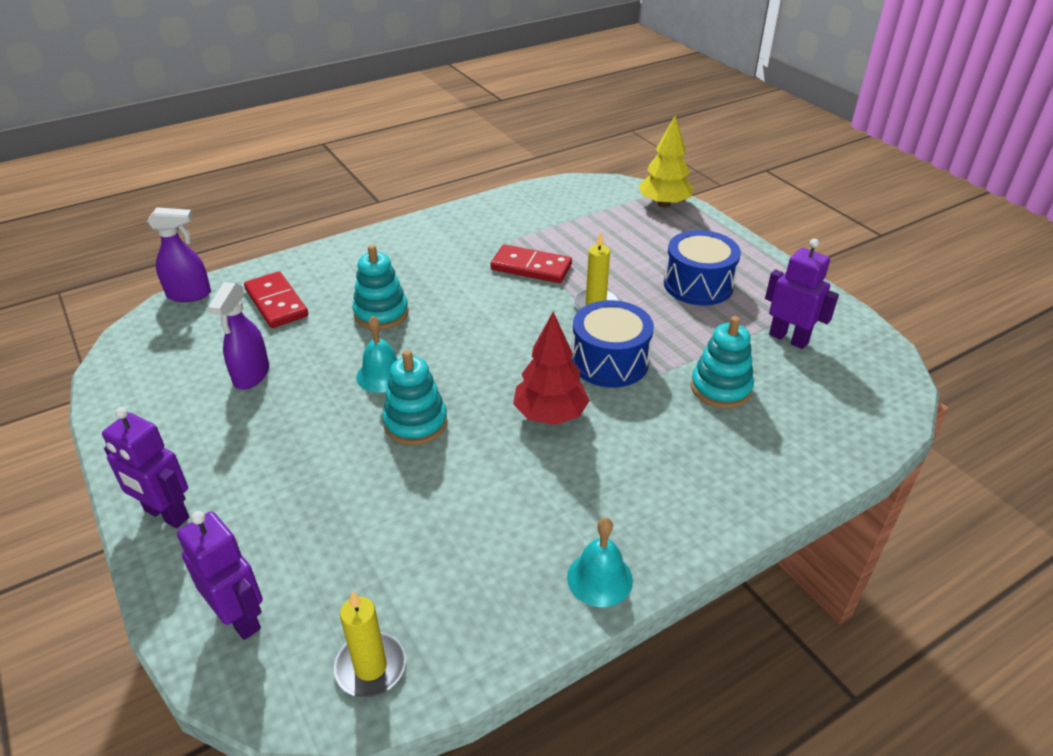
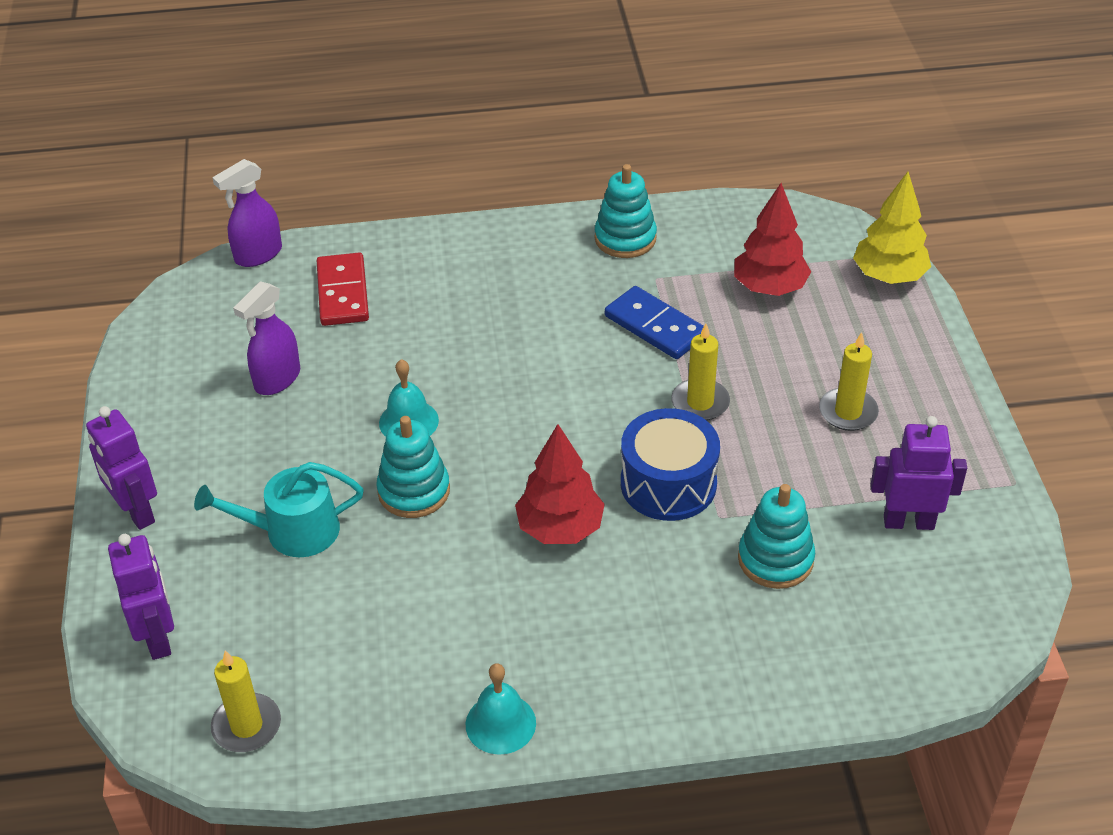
camera: 25 degrees right, 5 degrees up
(189, 294) = (258, 255): purple spray bottle -> purple spray bottle turned 120 degrees clockwise
(326, 484) = (292, 531): none -> turquoise watering can
(381, 313) = (448, 341): turquoise stacking toy -> turquoise stacking toy (625, 238)
(531, 267) = (655, 326): red domino -> blue domino
(593, 227) = (769, 287): none -> red tree
(698, 285) = (848, 412): blue drum -> yellow candle
(788, 338) = (908, 522): purple robot -> purple robot turned 60 degrees counterclockwise

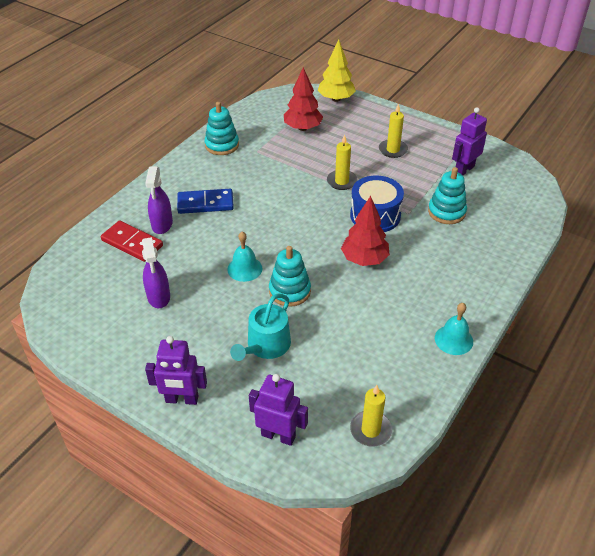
camera: 50 degrees left, 0 degrees up
(258, 255) = (62, 256): purple spray bottle -> purple spray bottle (162, 224)
(655, 326) = (284, 167): blue domino -> blue domino (205, 203)

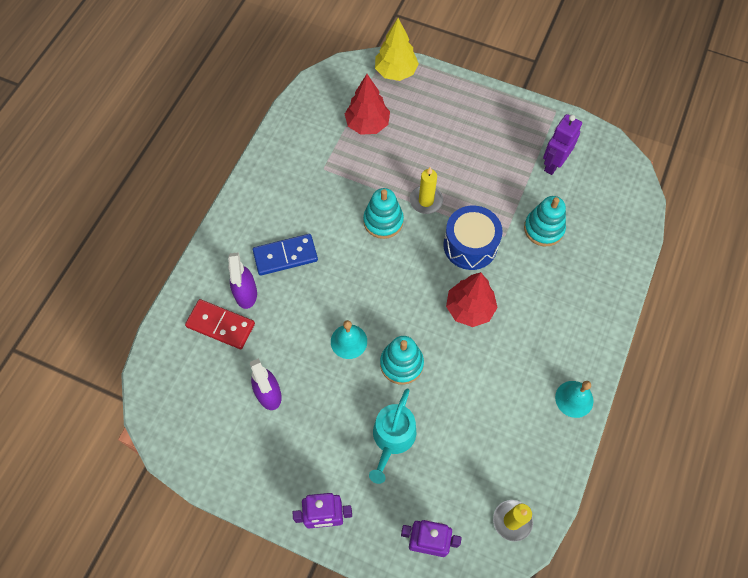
camera: 10 degrees left, 20 degrees up
(222, 145) = (282, 164): turquoise stacking toy -> turquoise stacking toy (383, 221)
(393, 150) = (473, 145): yellow candle -> none

